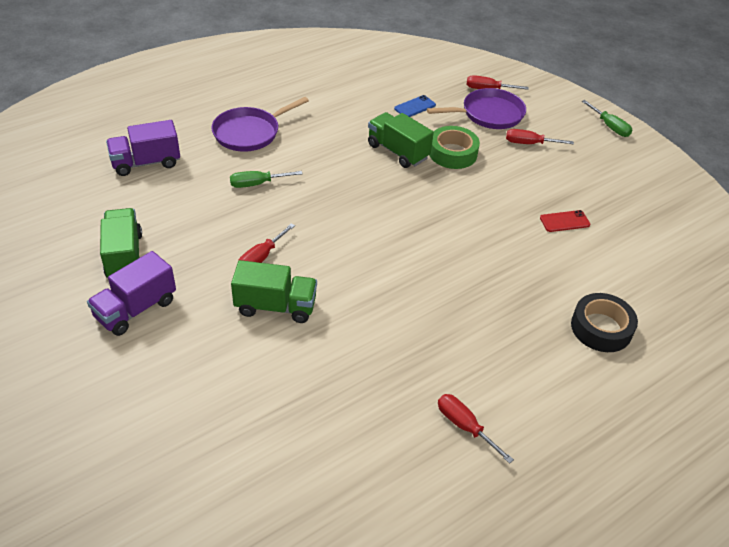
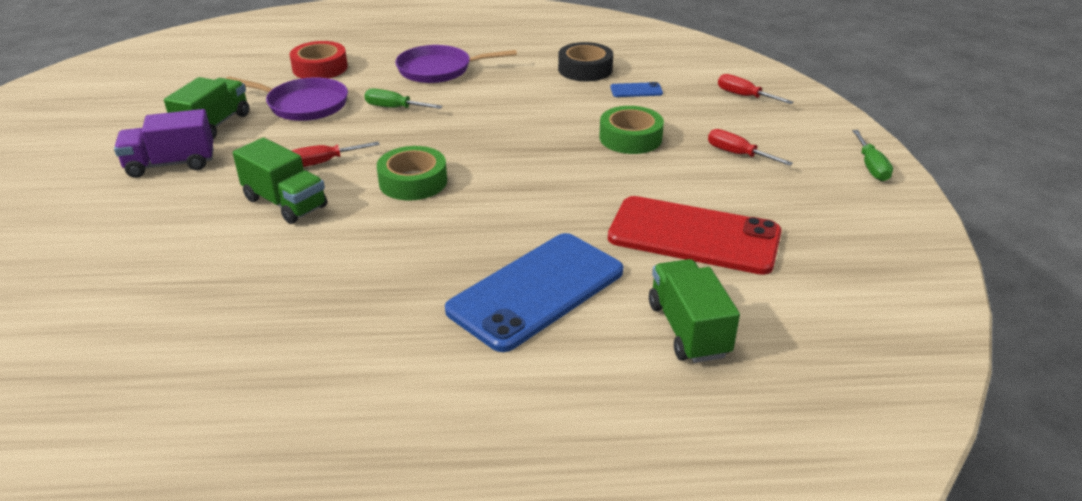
camera: 35 degrees right, 10 degrees down
(146, 163) = (320, 68): purple truck -> red tape
(348, 249) = (413, 182): none -> green tape
(397, 152) = (569, 121): green truck -> green truck (688, 329)
(464, 426) = (329, 376): red screwdriver -> none
(489, 114) = (718, 117): purple pan -> purple pan (304, 105)
(518, 304) = (536, 291): none -> blue phone
(564, 221) = (694, 236): red phone -> red phone, size x2.49
(601, 328) = (612, 353): black tape -> black tape (585, 69)

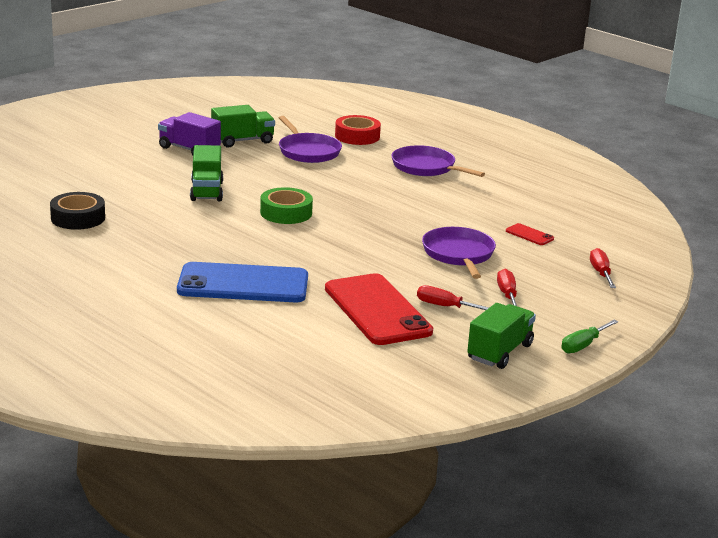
camera: 45 degrees right, 10 degrees down
(323, 162) = (260, 183): red screwdriver -> red screwdriver (445, 306)
(394, 108) = (354, 175): green screwdriver -> none
(585, 69) = (524, 209): black tape -> black tape (78, 218)
(630, 138) = (458, 254): green tape -> purple pan
(636, 90) = (529, 235): blue phone -> red phone
(688, 329) = (278, 336): green truck -> green truck (499, 352)

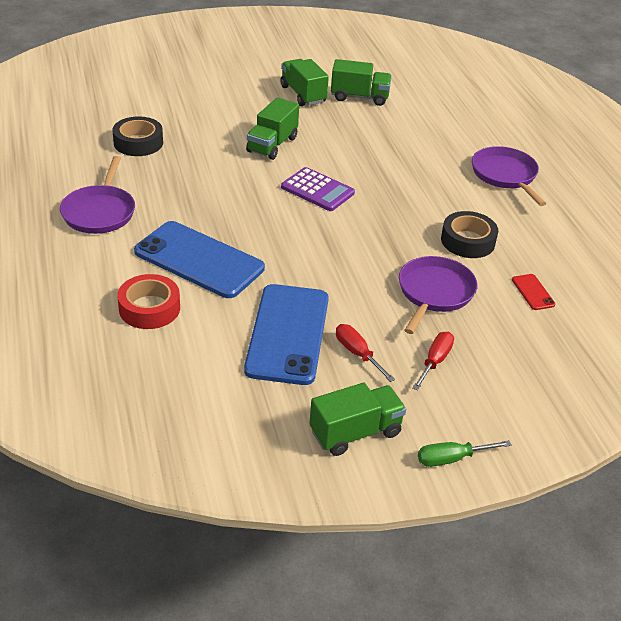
camera: 30 degrees right, 15 degrees up
(189, 149) = (303, 94): purple truck -> green truck
(286, 213) = (317, 190): green tape -> purple calculator
(308, 151) = (408, 125): purple pan -> purple pan (100, 212)
(357, 136) = (472, 120): red tape -> red tape (149, 308)
(377, 310) = (288, 334): red phone -> blue phone
(446, 216) = (468, 241): none -> black tape
(600, 273) = (564, 368): red screwdriver -> none

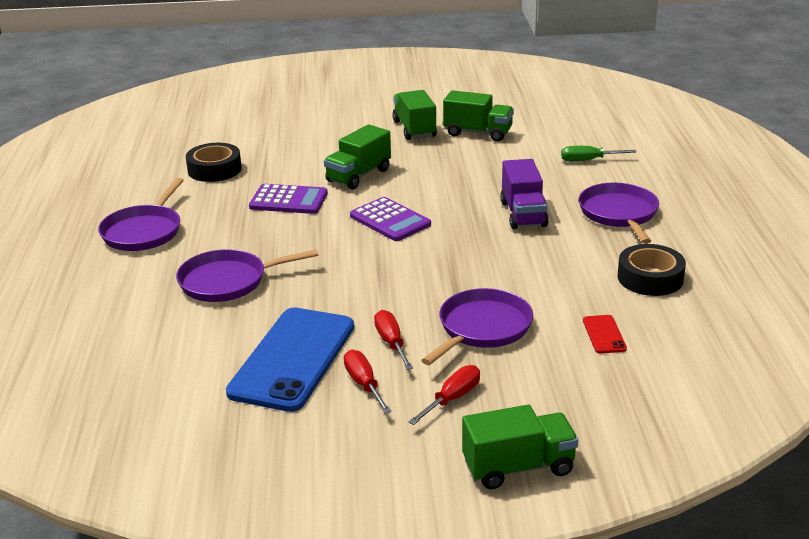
camera: 15 degrees right, 10 degrees down
(149, 308) = (152, 324): red tape -> none
(199, 260) = (227, 281): blue phone -> purple pan
(220, 173) = (288, 200): none -> purple calculator
(355, 432) = (325, 465): green truck -> green truck (518, 467)
(365, 312) = (391, 342): none -> red screwdriver
(427, 179) = (523, 214): none -> purple truck
(451, 459) = (428, 502): green screwdriver -> green screwdriver (588, 160)
(468, 241) = (545, 278): black tape -> black tape (650, 278)

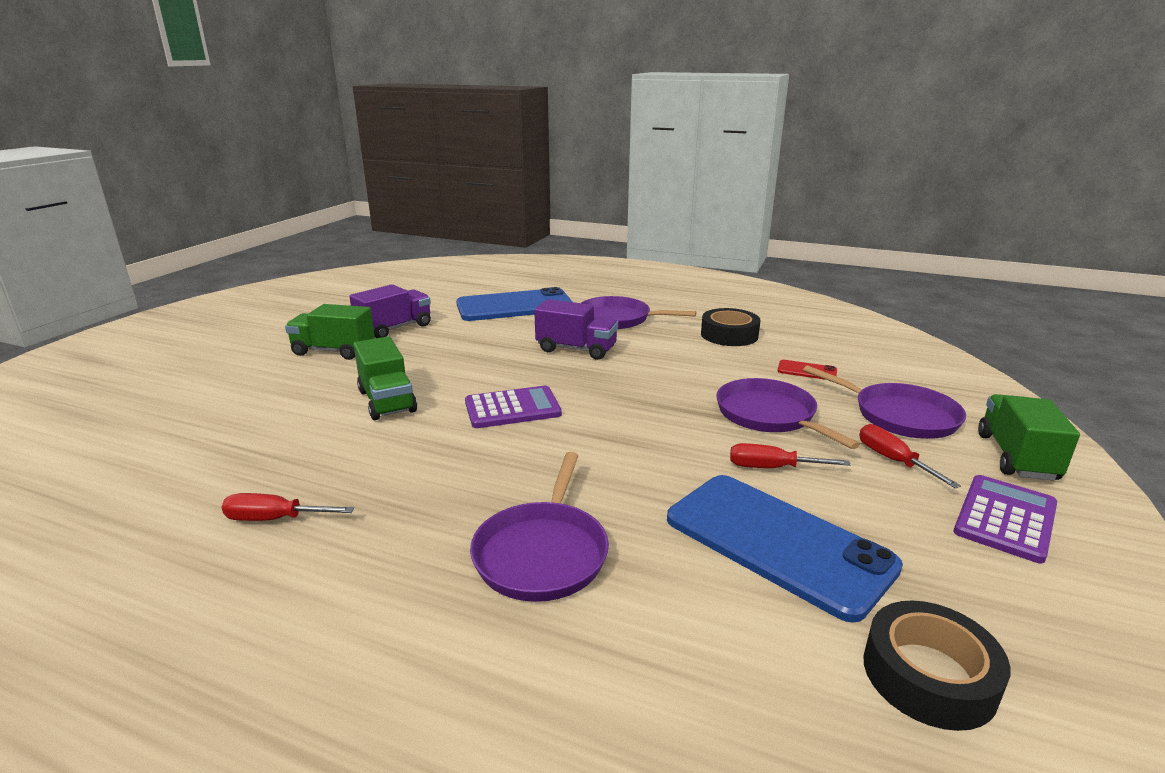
camera: 65 degrees left, 5 degrees down
(144, 232) = (294, 609): purple pan -> purple pan (900, 416)
(214, 169) = (202, 493): black tape -> black tape (928, 675)
(288, 200) = (381, 457): purple calculator -> purple calculator (1005, 518)
(364, 384) = (851, 504): red screwdriver -> red screwdriver (275, 519)
(478, 133) = (394, 328): green truck -> purple truck
(588, 160) = (515, 306): green screwdriver -> blue phone

